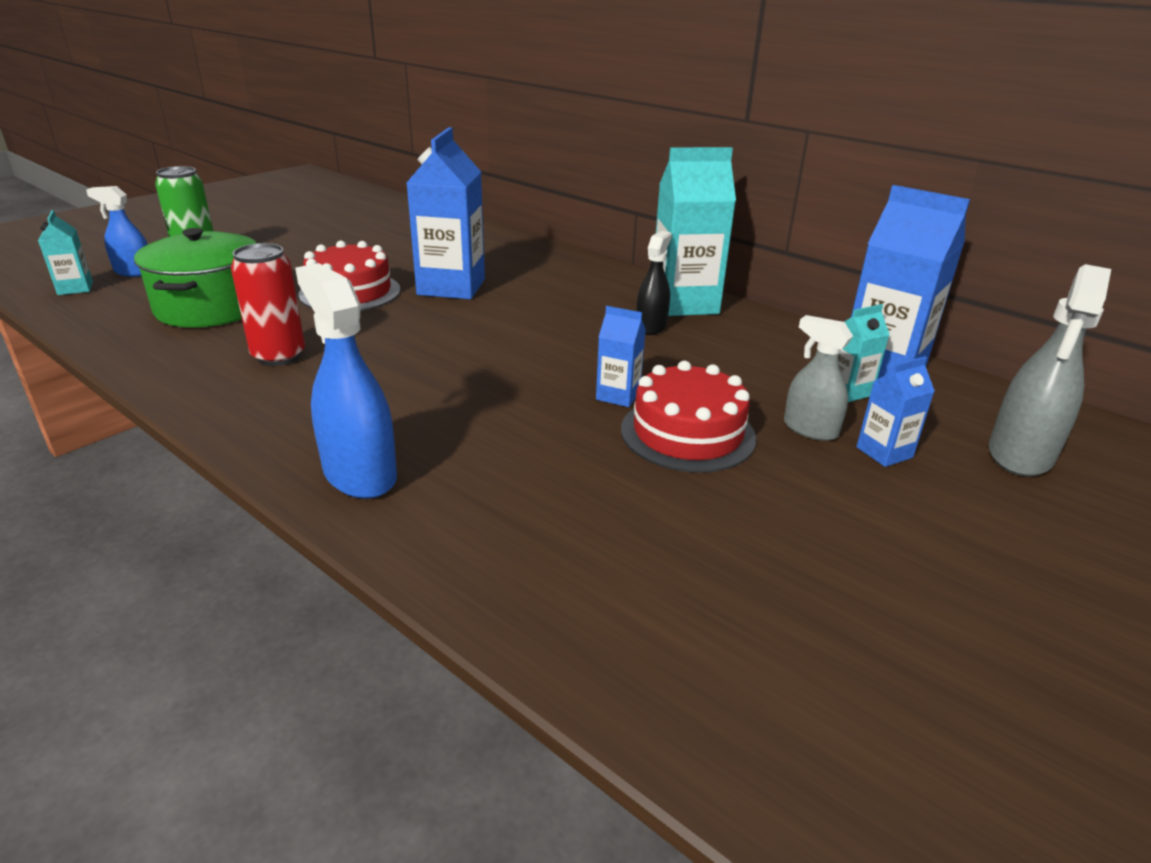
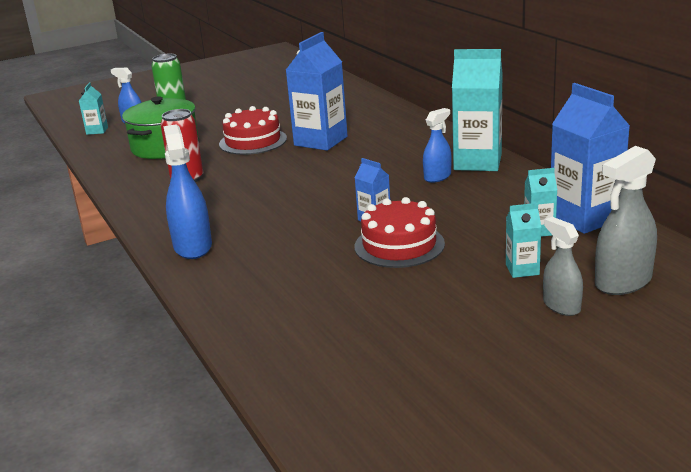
camera: 25 degrees right, 5 degrees down
(651, 326) = (437, 177): black spray bottle -> blue spray bottle
(810, 429) = (485, 251): grey spray bottle -> grey spray bottle (561, 306)
(884, 452) = (522, 269): blue carton -> turquoise carton

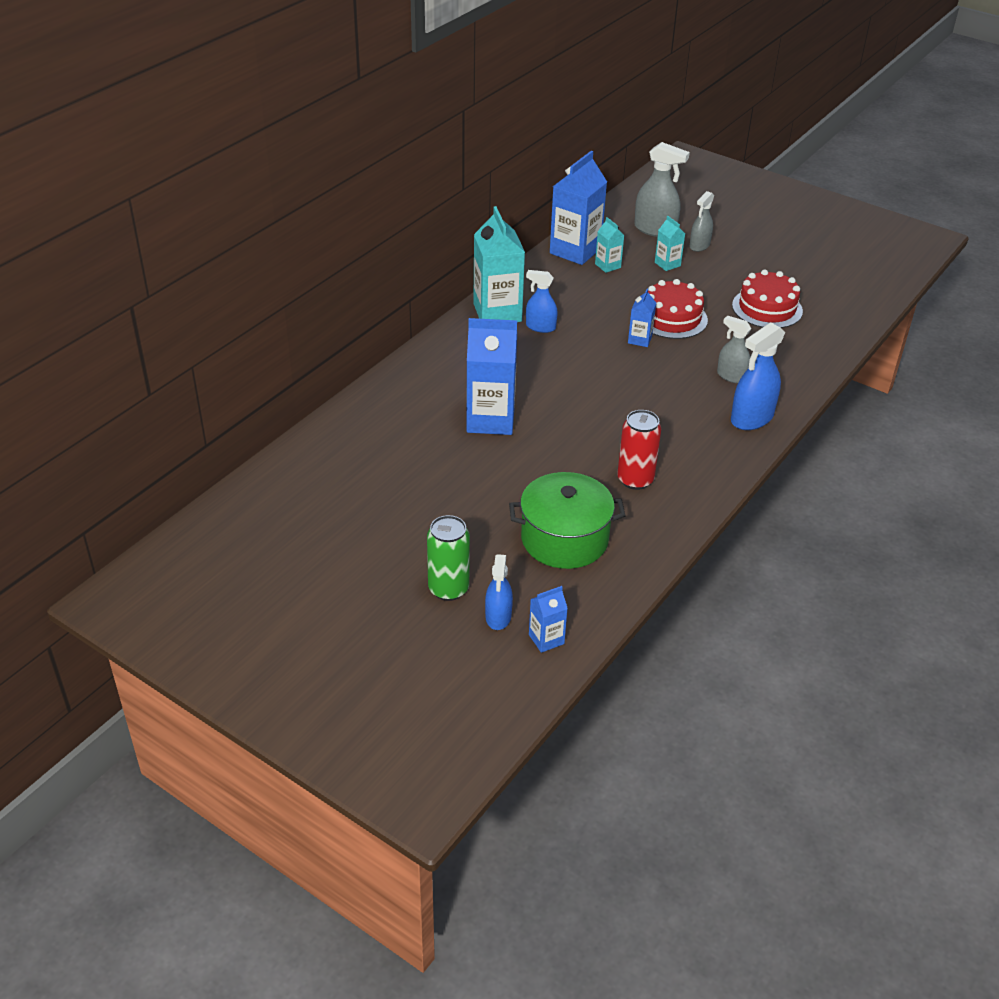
camera: 120 degrees left, 15 degrees up
(97, 131) = (546, 639): turquoise carton -> blue carton
(253, 141) = (514, 471): red cake -> red cake (767, 308)
(265, 253) = (731, 376): none -> grey spray bottle

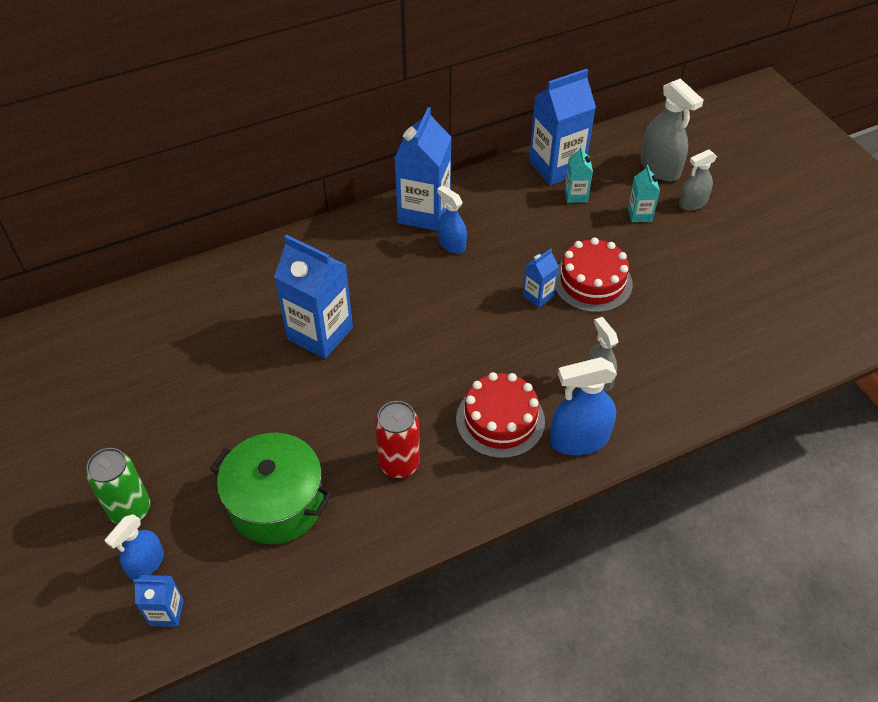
camera: 30 degrees right, 10 degrees up
(497, 313) = (424, 212): turquoise carton -> blue carton
(767, 308) = (705, 307): red cake -> red cake (500, 420)

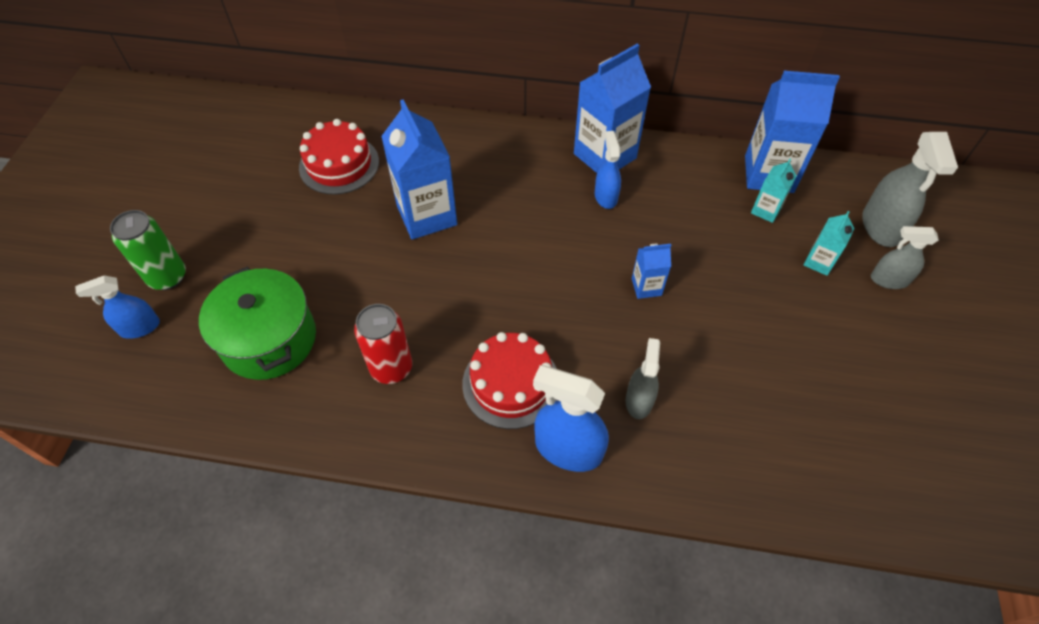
camera: 35 degrees right, 5 degrees up
(166, 612) = (118, 376): blue carton -> none
(592, 282) = (712, 302): red cake -> red cake (339, 164)

